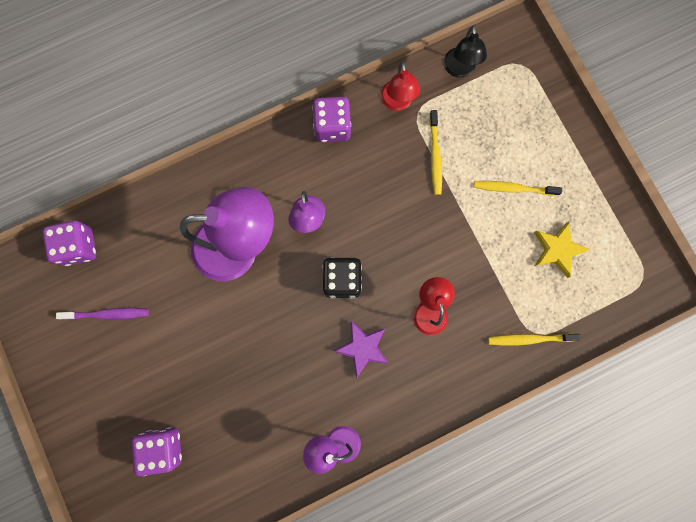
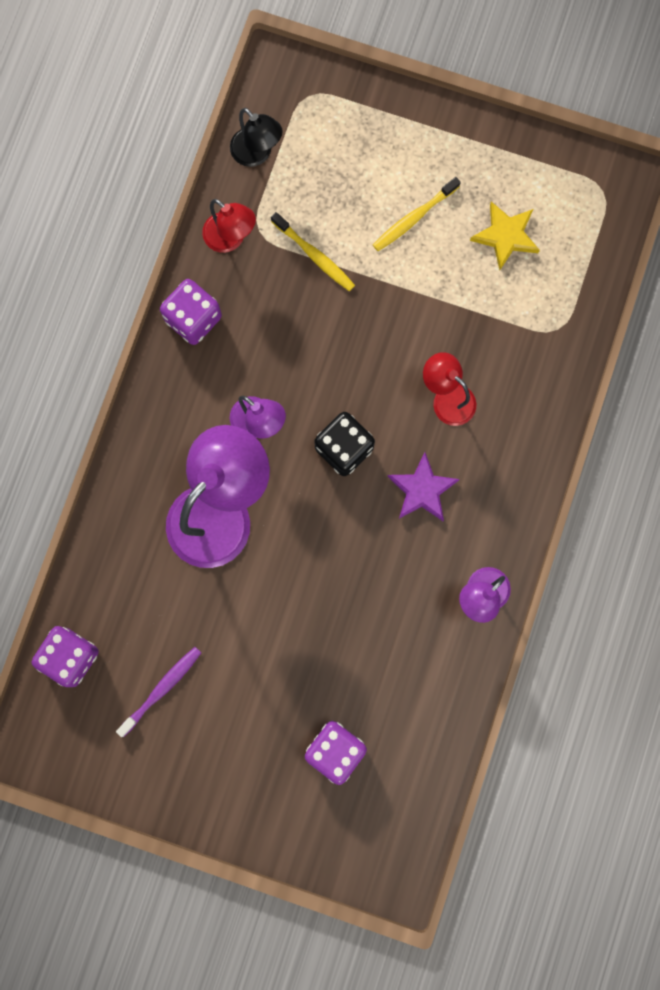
camera: 45 degrees left, 0 degrees up
(529, 339) = (558, 339): yellow toothbrush -> none

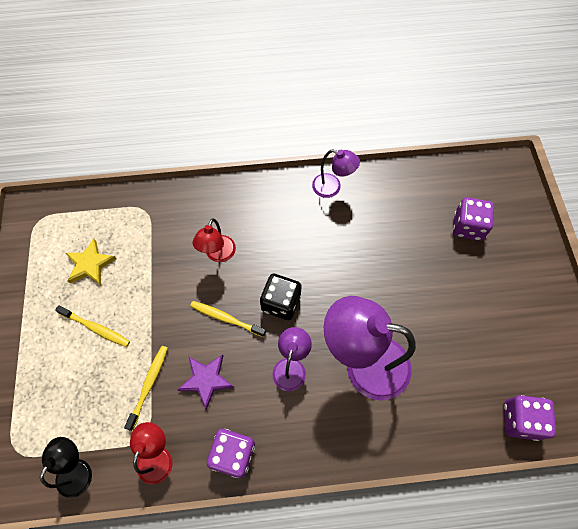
camera: 115 degrees left, 15 degrees down
(162, 689) = (500, 346): purple toothbrush -> none
(355, 373) = (226, 318): none -> yellow toothbrush
(422, 490) = (285, 245): purple star -> purple star (206, 380)

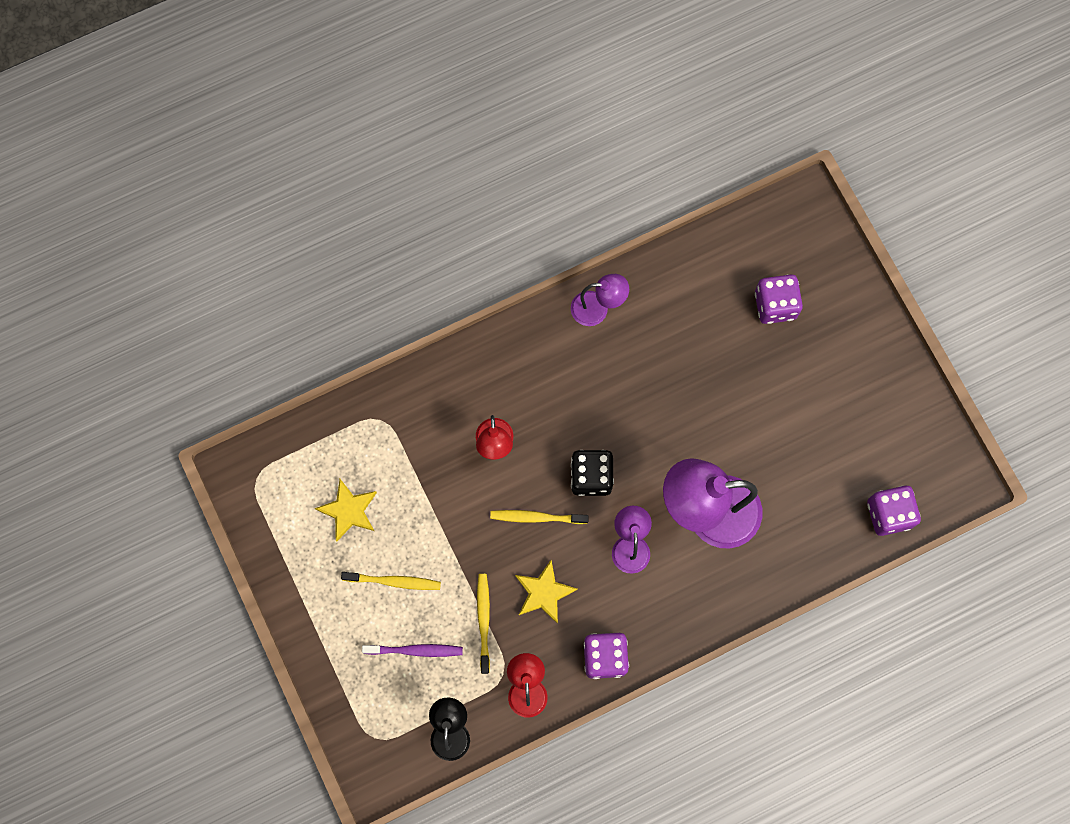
camera: 20 degrees left, 10 degrees up
(84, 389) = (415, 650): none -> purple toothbrush
(206, 380) = (544, 593): purple star -> yellow star

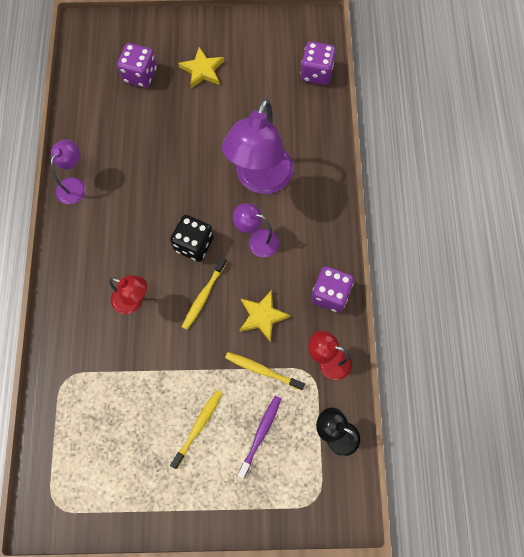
camera: 65 degrees left, 5 degrees down
(348, 511) = (123, 438): yellow star -> yellow star (202, 70)

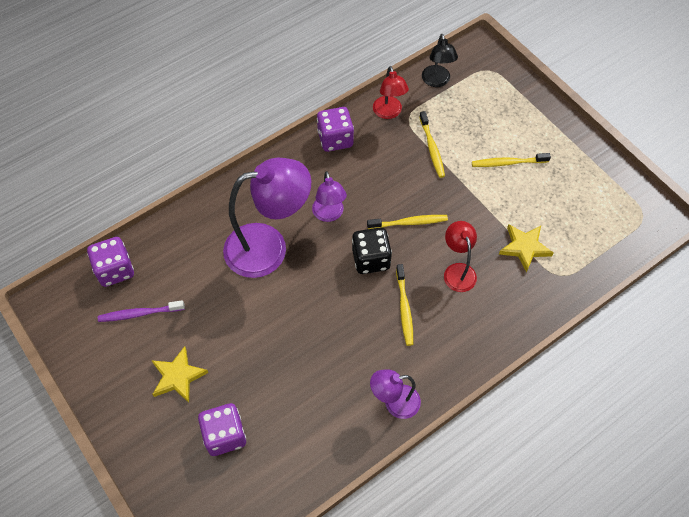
camera: 125 degrees left, 10 degrees down
(135, 240) = (404, 308): none -> yellow toothbrush
(260, 434) = (477, 123): purple toothbrush -> purple toothbrush (139, 313)
(262, 316) = (390, 172): yellow star -> yellow star (524, 247)

